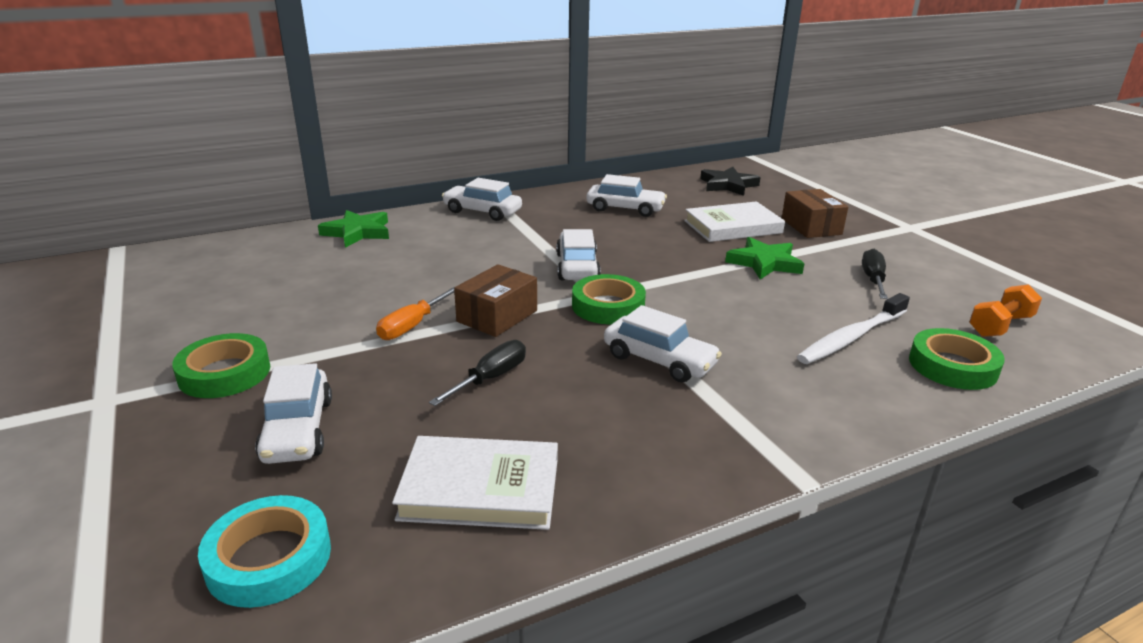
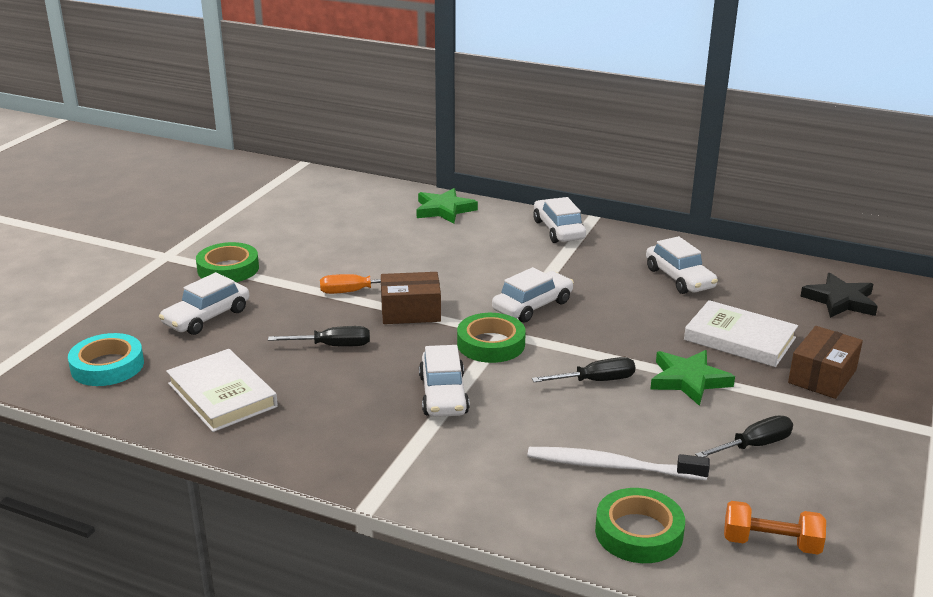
camera: 50 degrees right, 0 degrees up
(722, 292) = (595, 381): none -> black screwdriver

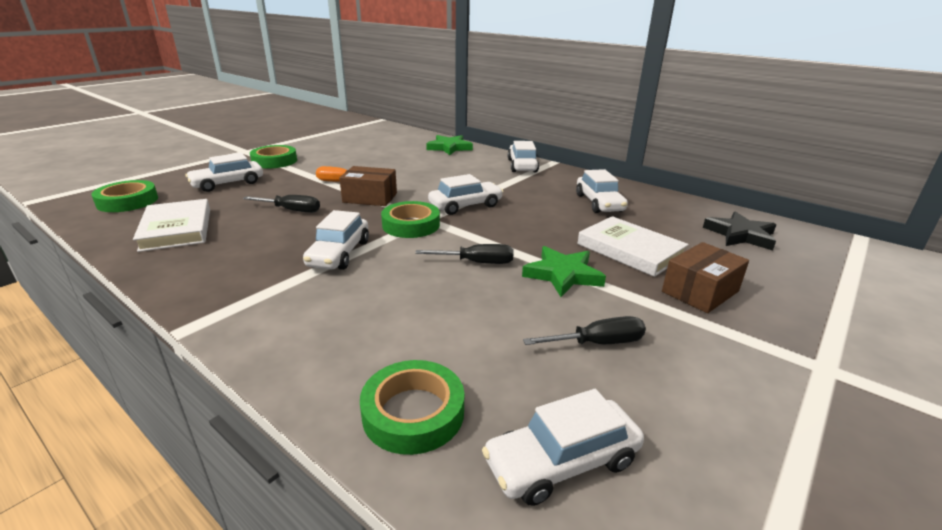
camera: 15 degrees right, 0 degrees up
(107, 366) = (128, 201): turquoise tape -> green tape
(612, 466) = (437, 337): white toothbrush -> none
(771, 543) = (561, 462): orange dumbbell -> white car

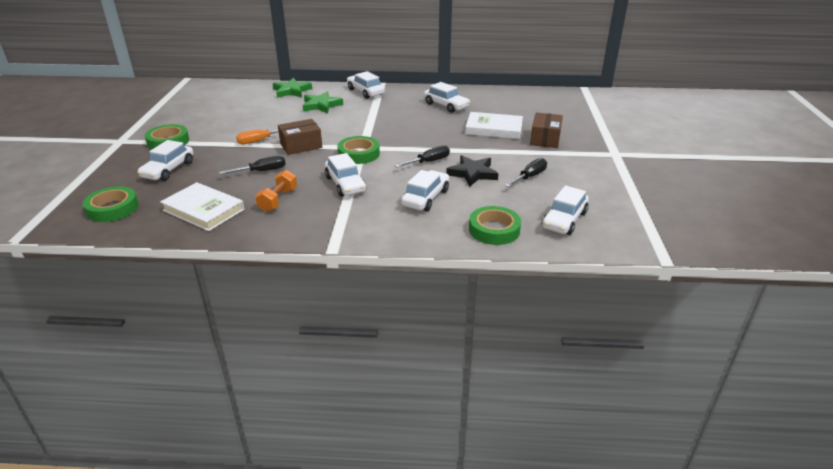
camera: 35 degrees left, 5 degrees up
(249, 245) = (278, 200): none -> orange dumbbell
(465, 206) = (372, 131): white car -> white car (426, 198)
(563, 275) = (478, 152): green star -> green star (321, 105)
(740, 235) = (534, 103): black star -> black star (472, 173)

